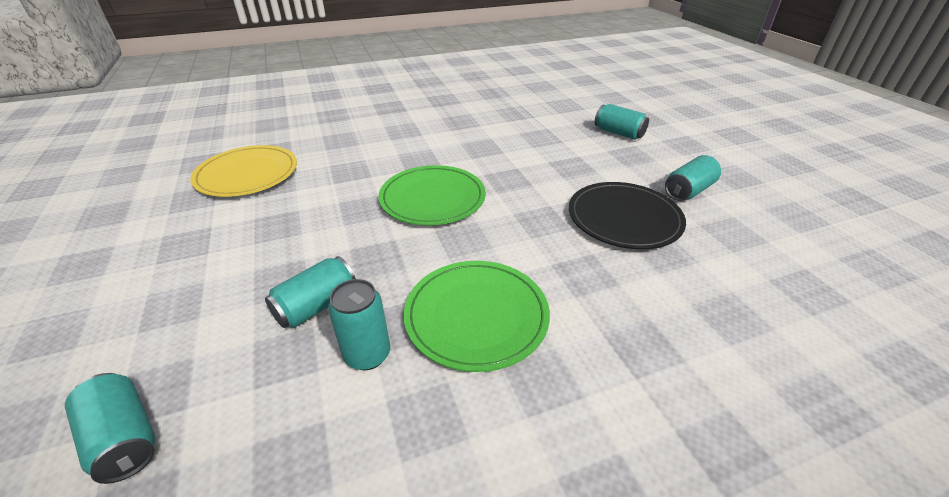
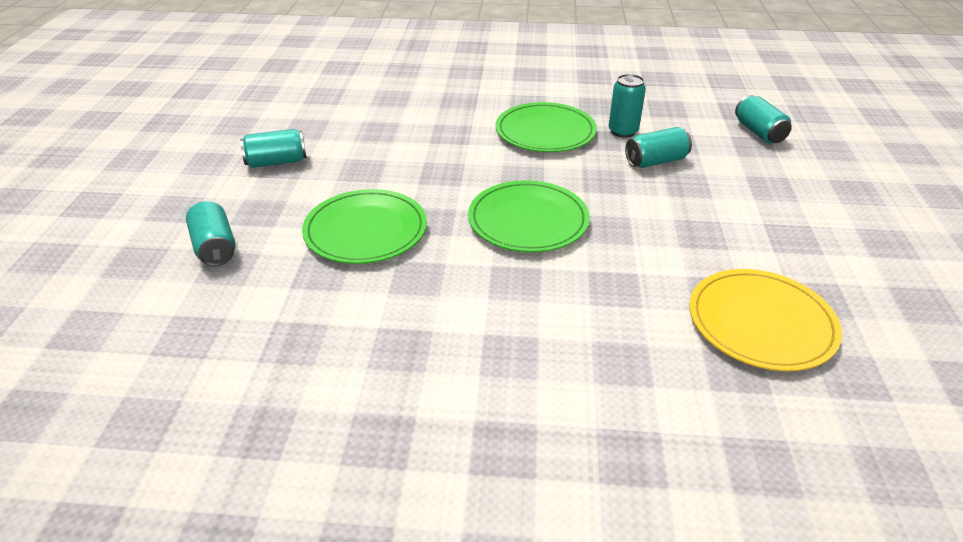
camera: 155 degrees left, 0 degrees up
(545, 162) = (365, 230): none -> green plate
(624, 218) = (370, 157): black plate -> none

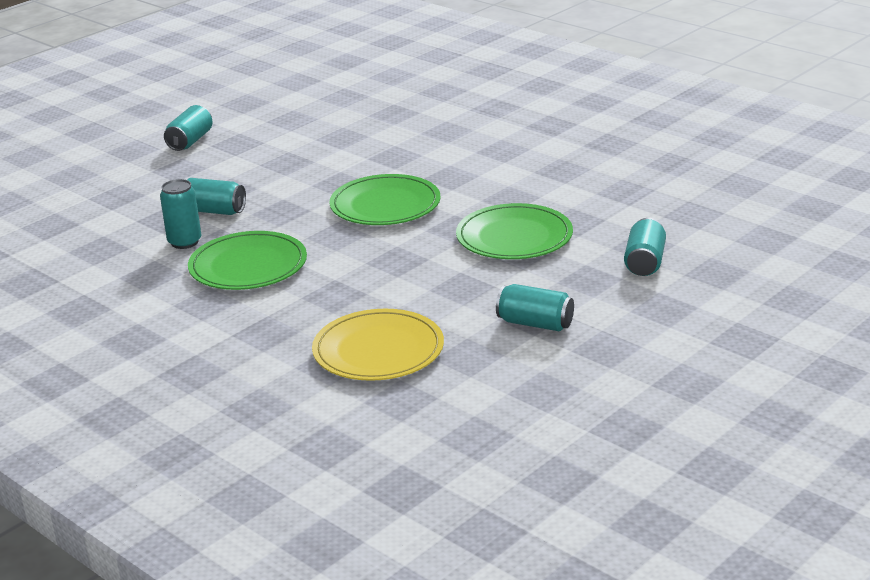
camera: 140 degrees left, 10 degrees down
(759, 132) = (85, 203): turquoise can -> turquoise can (190, 141)
(761, 323) = (344, 121): yellow plate -> yellow plate (378, 350)

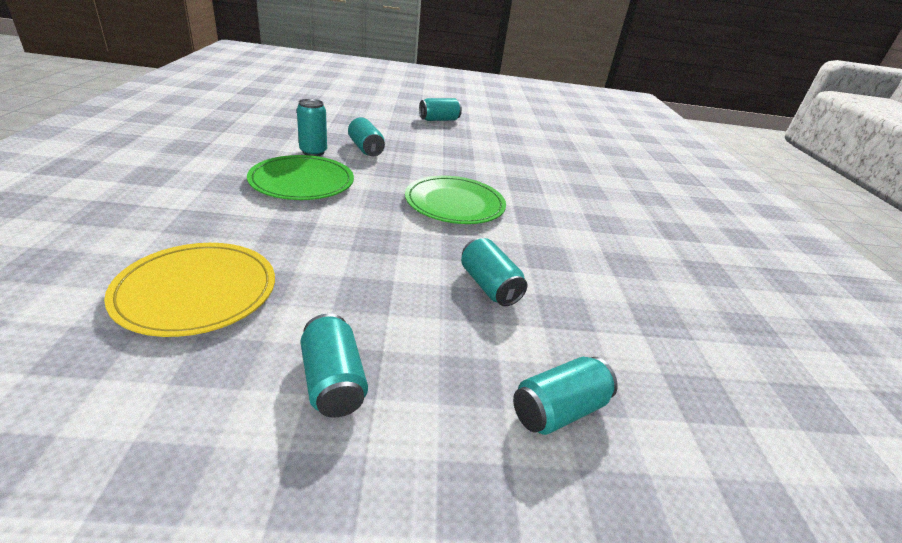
camera: 40 degrees right, 5 degrees up
(514, 237) = (489, 286): green plate -> turquoise can

